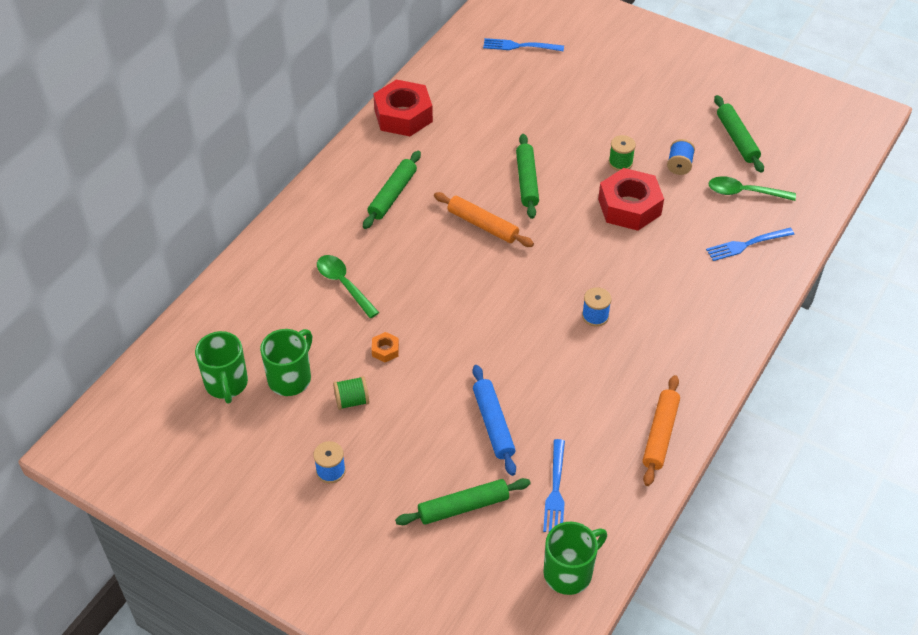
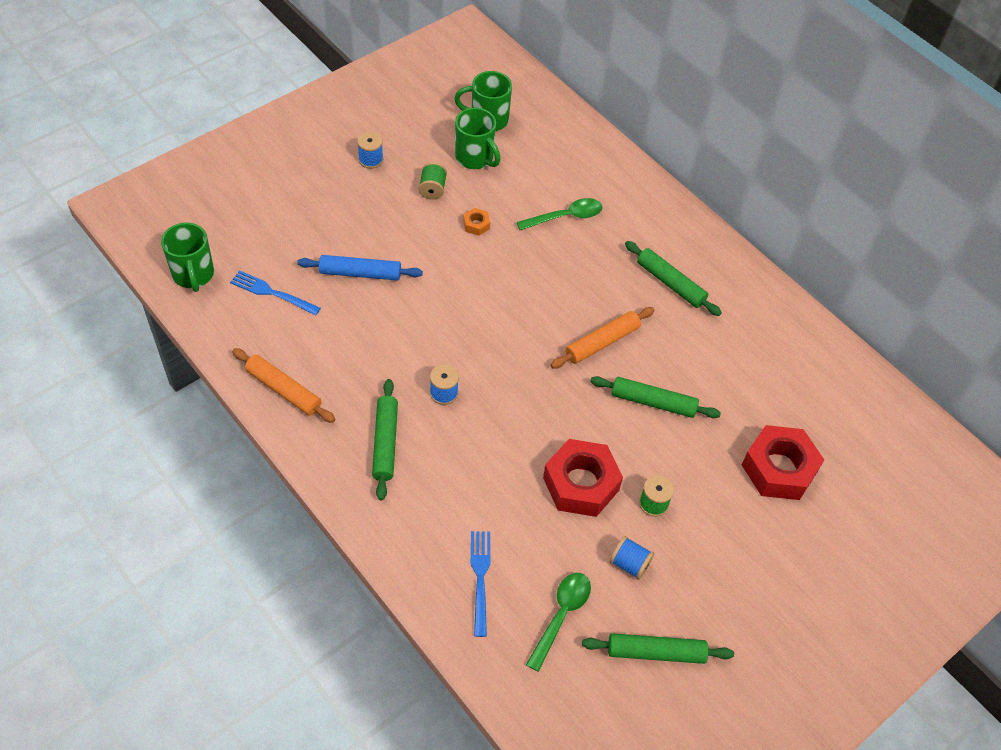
camera: 105 degrees right, 5 degrees up
(403, 116) = (789, 325): red nut -> red nut (779, 469)
(463, 506) = (292, 229): green rolling pin -> green rolling pin (385, 443)
(520, 46) = (890, 476): blue fork -> none

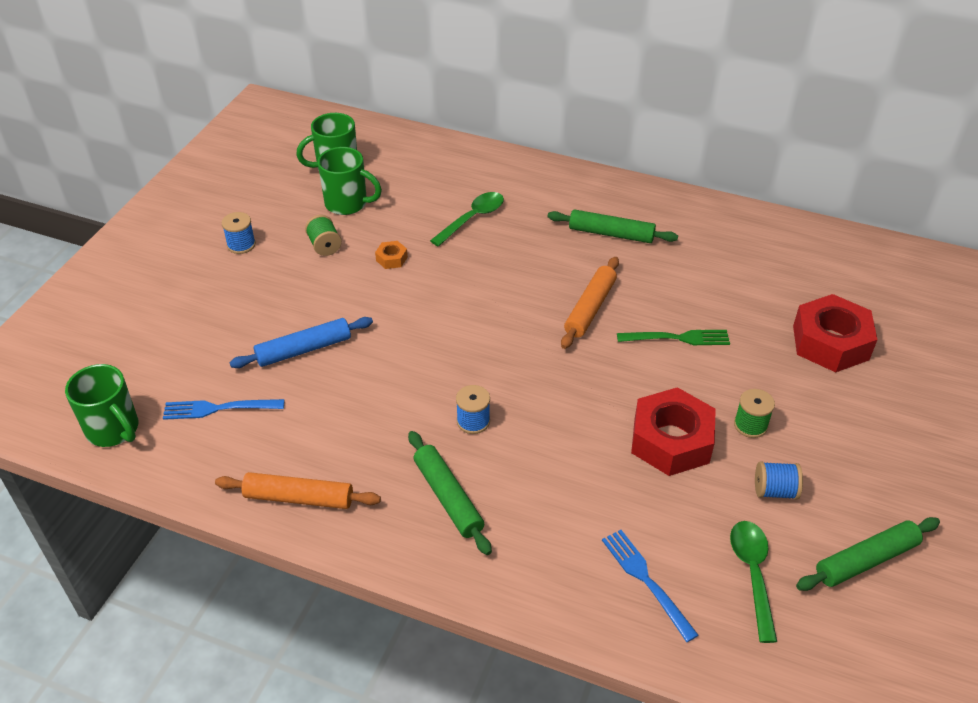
camera: 25 degrees left, 10 degrees down
(653, 402) = (677, 338): green rolling pin -> green fork

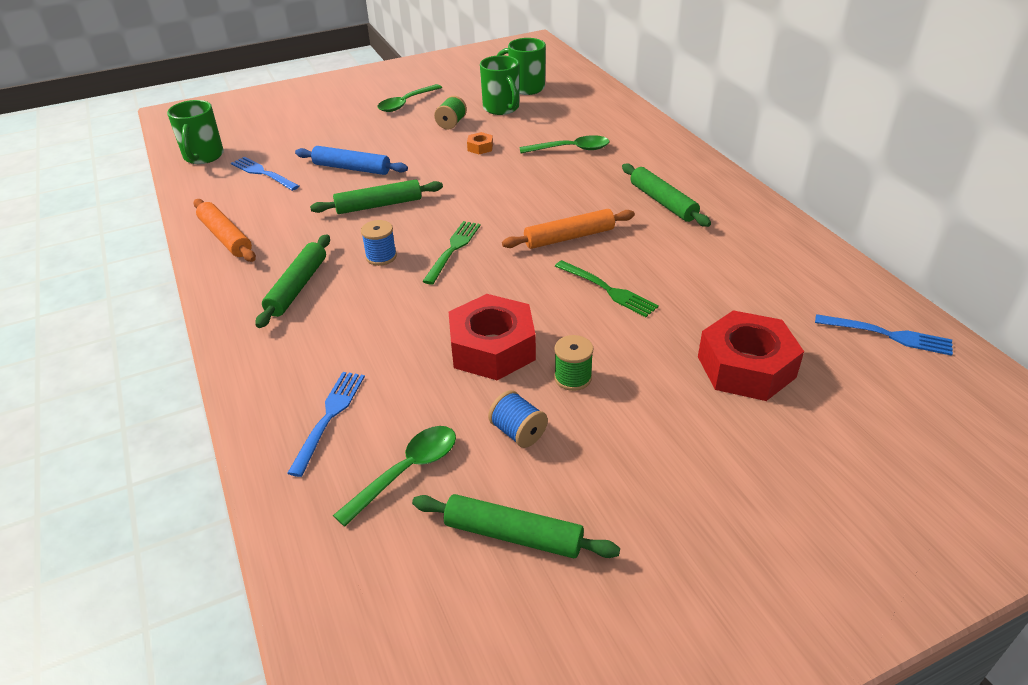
camera: 45 degrees right, 5 degrees down
(241, 245) = (406, 103): blue spool -> green spoon
(392, 373) = (379, 205): none -> green rolling pin
(520, 376) = (453, 250): none -> green fork
(869, 265) = (887, 335): none -> blue fork

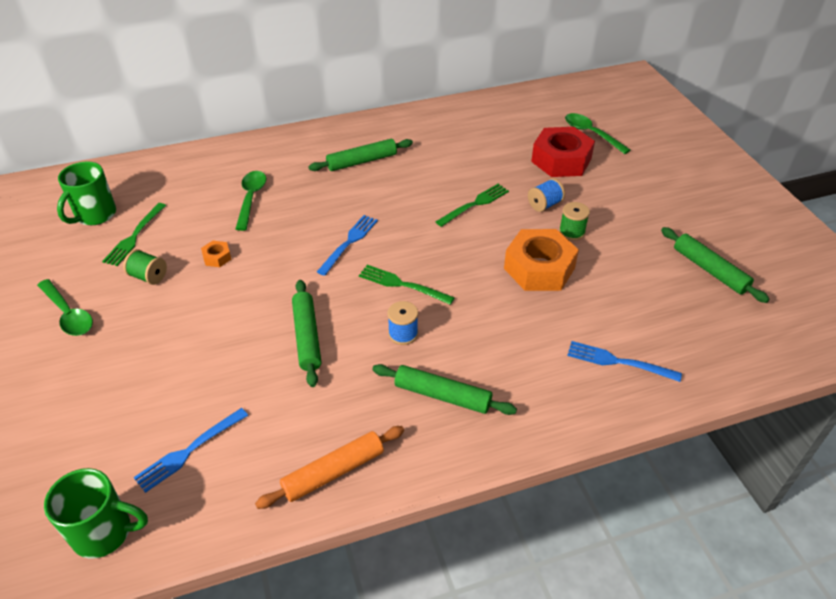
camera: 85 degrees left, 5 degrees up
(352, 168) = (216, 362): blue rolling pin -> none
(406, 471) = (667, 317): green spoon -> green spoon (591, 134)
(492, 348) = (539, 268): red nut -> orange nut
(501, 108) = (135, 236): green mug -> green fork
(513, 534) = (709, 270): green rolling pin -> green rolling pin turned 60 degrees counterclockwise
(518, 432) = (625, 262): blue spool -> blue spool (544, 204)
(569, 237) = (400, 215): orange rolling pin -> none
(887, 335) = (533, 106): blue fork -> blue fork (349, 243)

